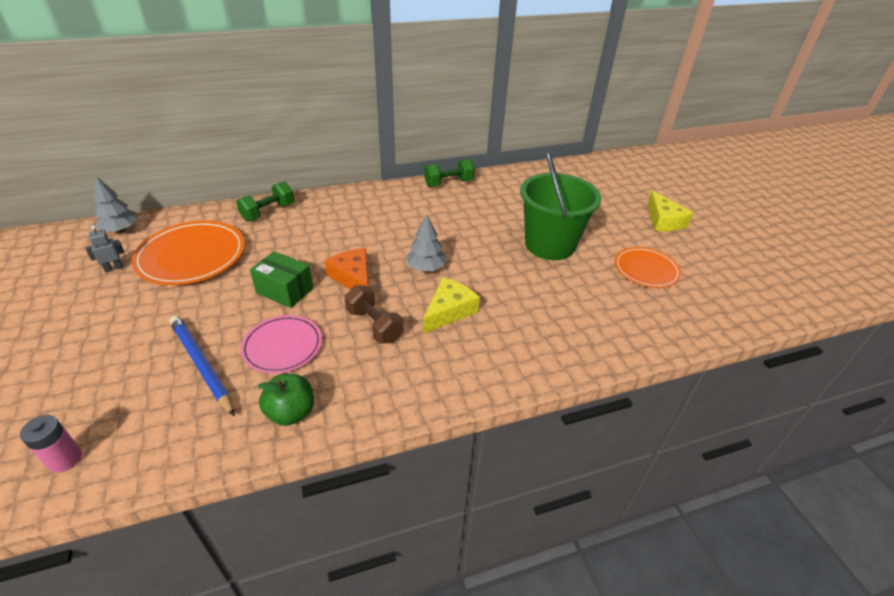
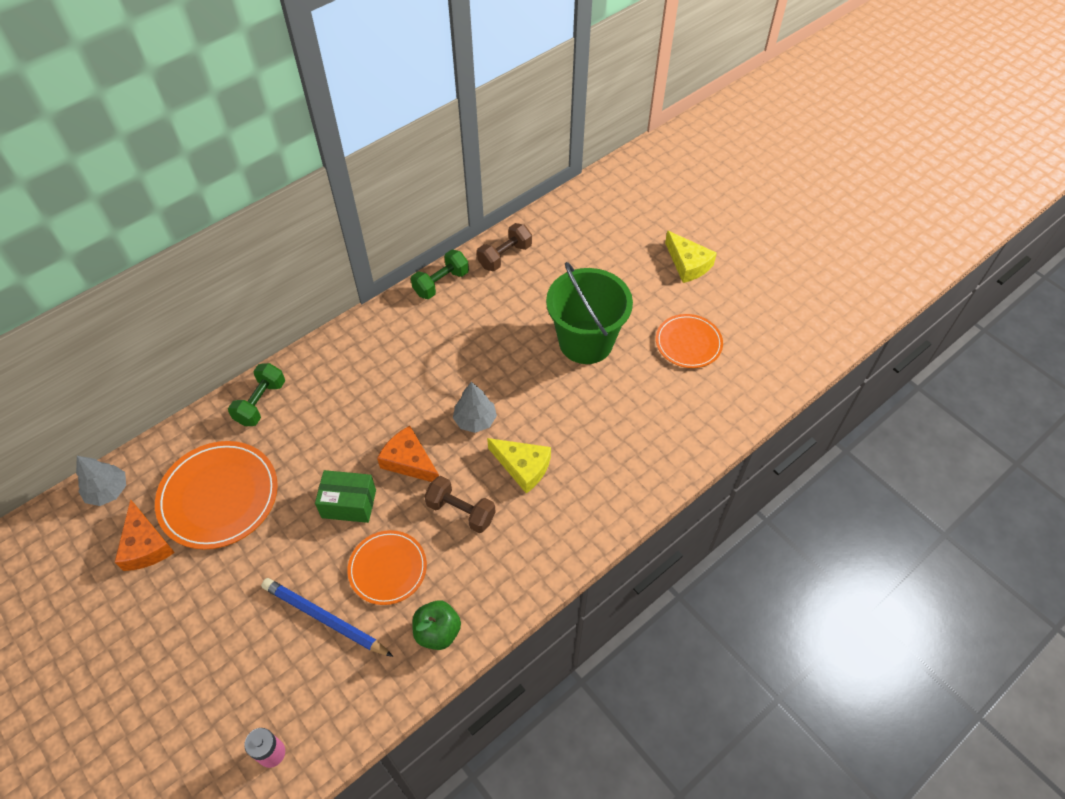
camera: 20 degrees left, 15 degrees up
(114, 268) = (145, 545): grey robot -> orange cheese
(282, 346) = (387, 568): pink plate -> orange plate
(449, 311) = (523, 467): yellow cheese -> yellow cheese turned 105 degrees clockwise
(507, 181) = (505, 256): none -> brown dumbbell

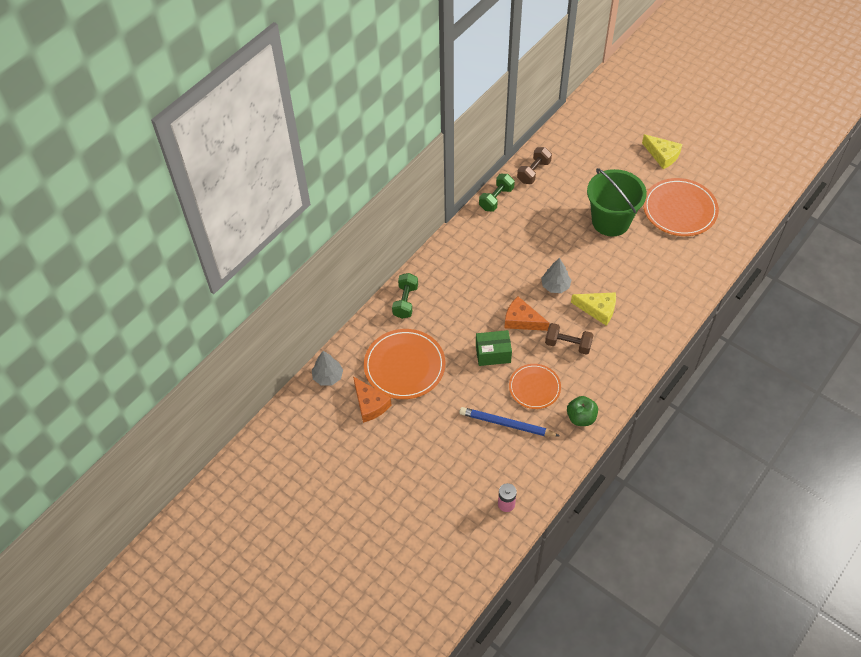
camera: 10 degrees left, 0 degrees up
(688, 343) = (679, 209): orange plate -> orange plate, size x1.59

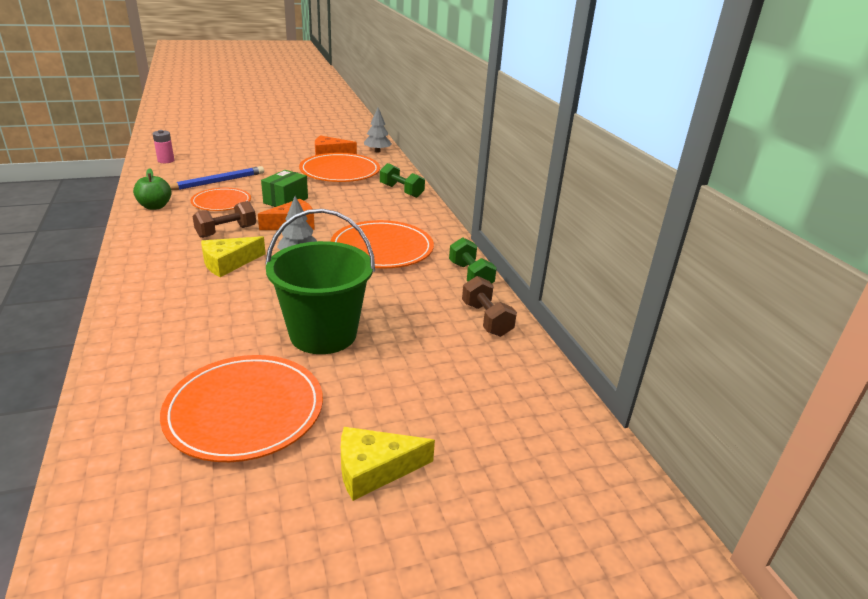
camera: 120 degrees right, 25 degrees down
(506, 254) = (382, 248): none -> orange plate

